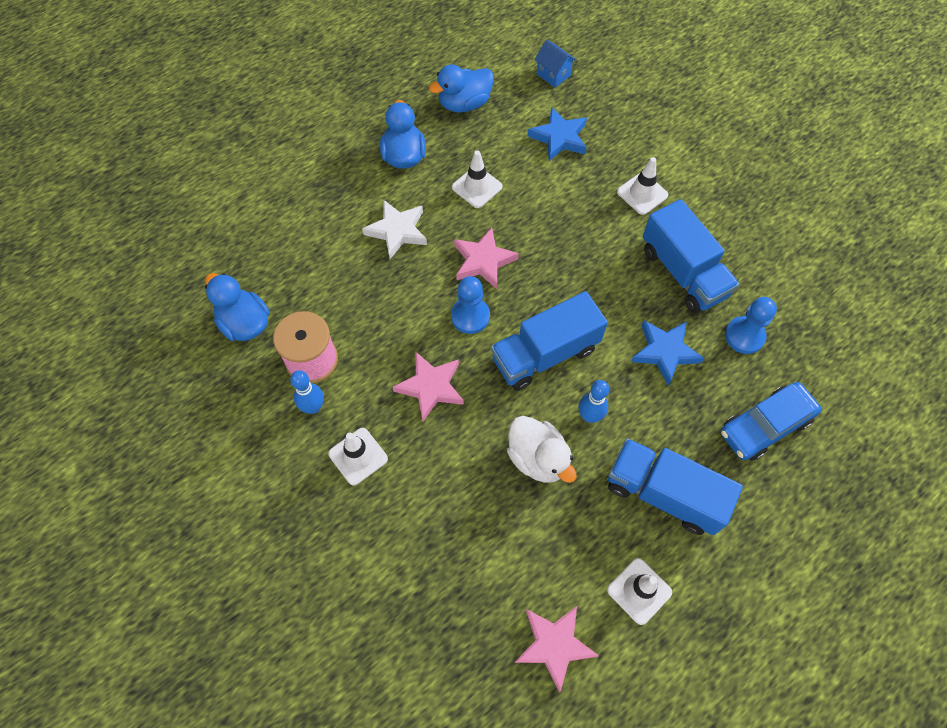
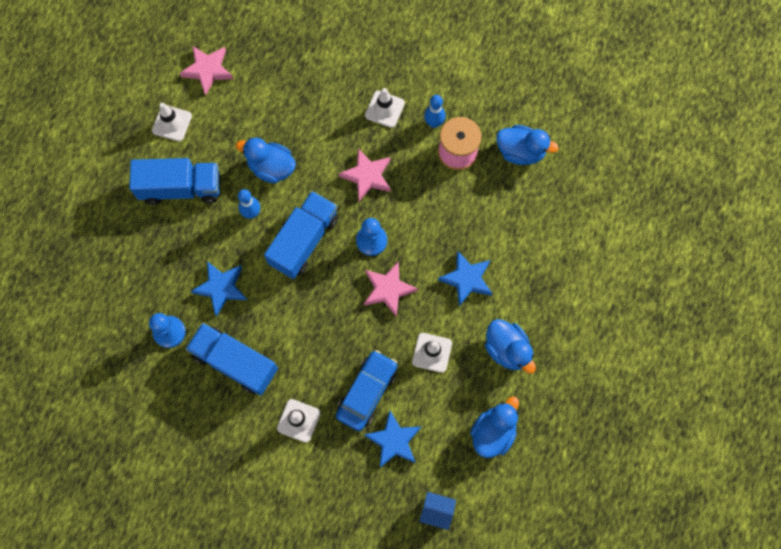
camera: 150 degrees right, 10 degrees up
(397, 231) = (466, 279): white star -> blue star
(538, 458) = (271, 167): white duck -> blue duck
(765, 426) = (131, 269): blue car -> blue car (367, 392)

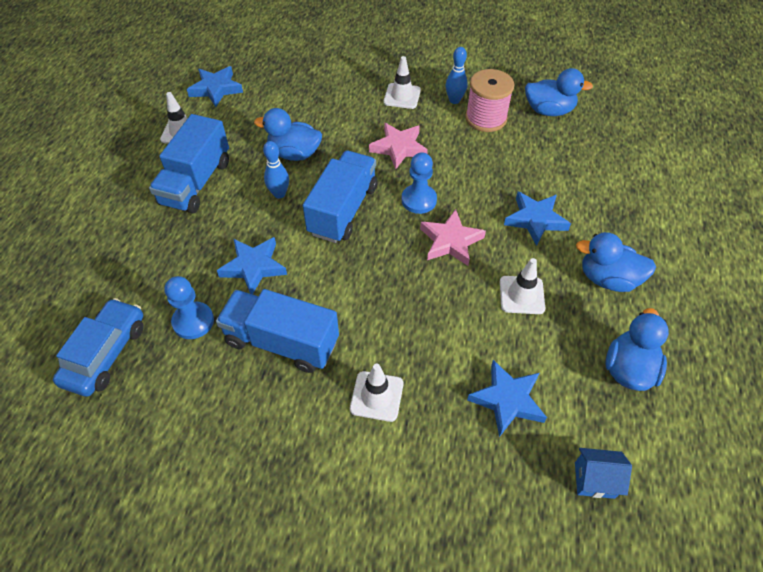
camera: 10 degrees left, 20 degrees down
(181, 188) = (196, 182): blue truck -> blue truck turned 120 degrees clockwise
(208, 70) = (216, 89): pink star -> blue star
(367, 392) = (456, 349): blue car -> blue car (106, 353)
(507, 349) = (608, 279): blue duck -> blue duck turned 150 degrees clockwise

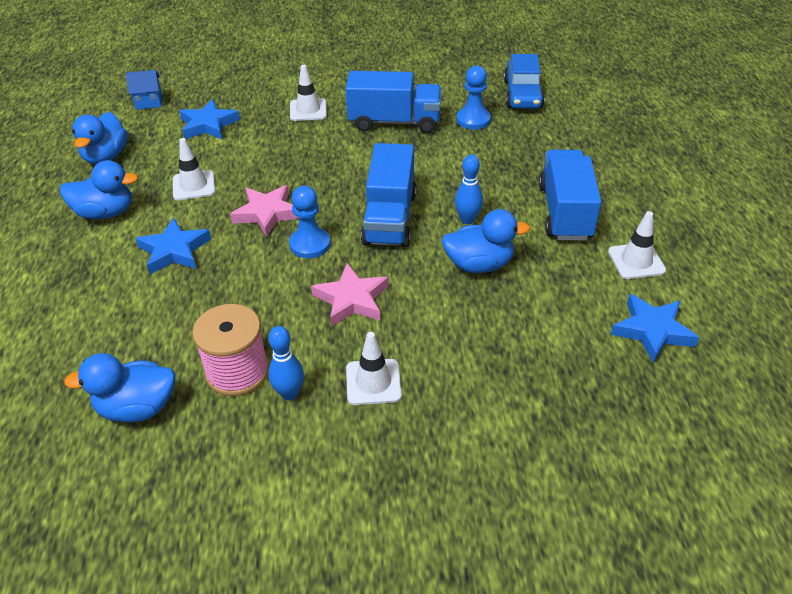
camera: 165 degrees right, 10 degrees down
(254, 267) = (450, 159): blue star -> none

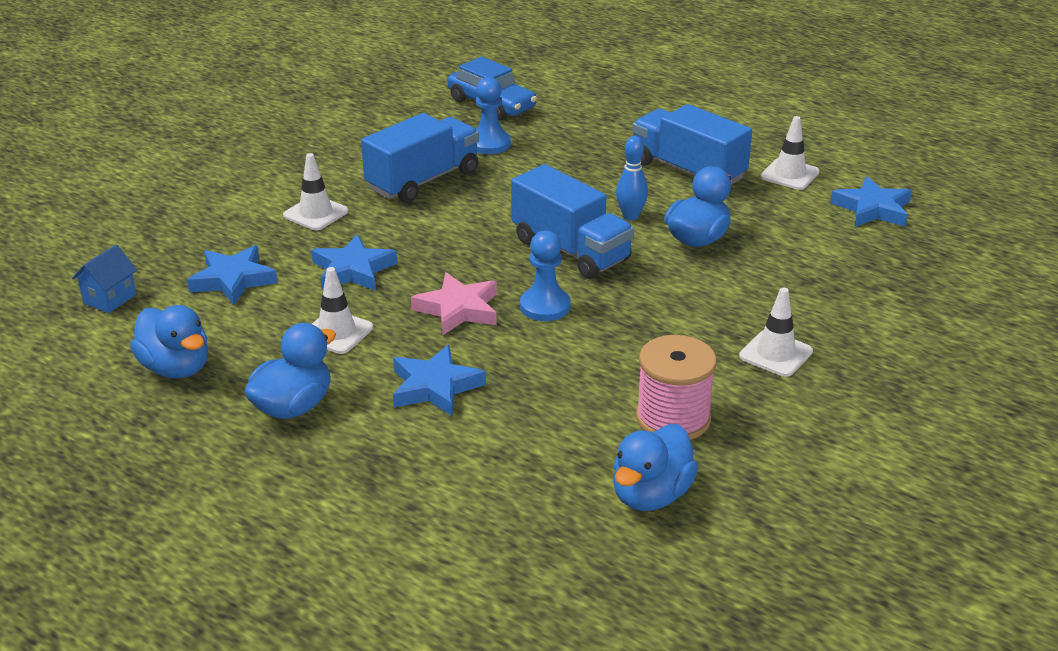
camera: 50 degrees left, 10 degrees down
(264, 155) = (353, 270): none -> blue star
(289, 393) = (737, 402): blue bowling pin -> none
(352, 299) = (656, 319): pink star -> none

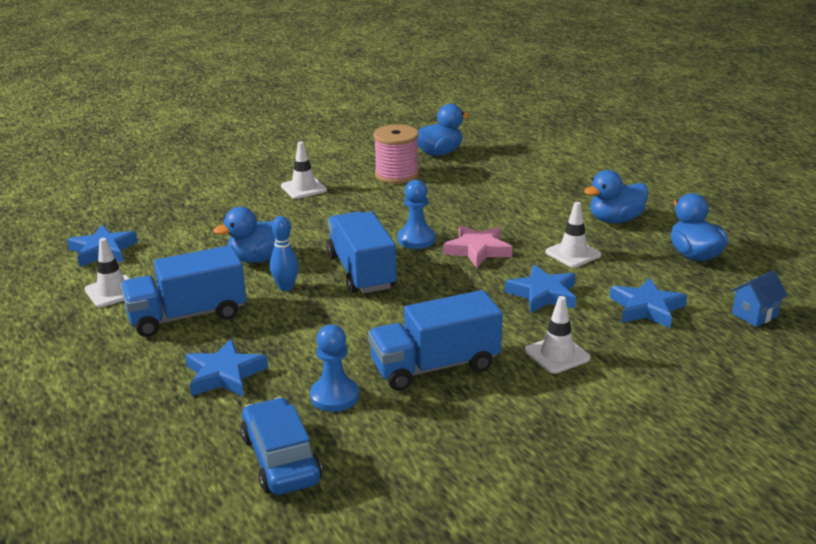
camera: 155 degrees left, 5 degrees down
(435, 387) = (521, 212): blue star -> blue star (224, 375)
(688, 171) = (187, 316): blue truck -> blue truck turned 90 degrees clockwise

